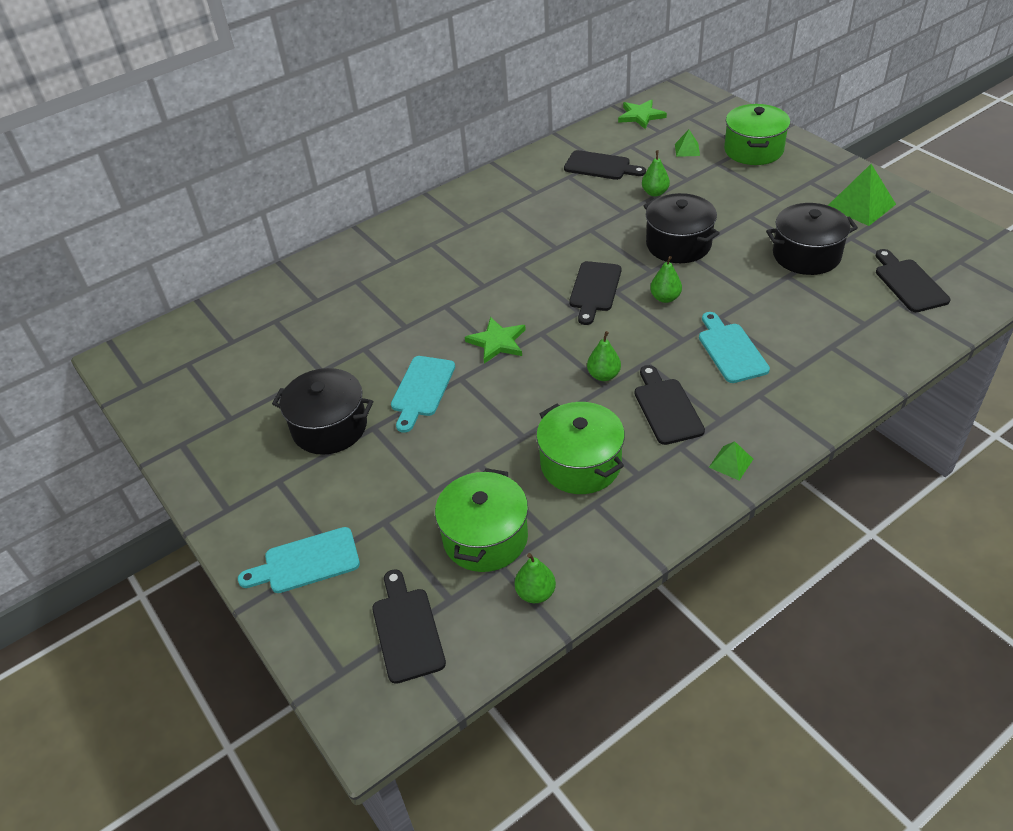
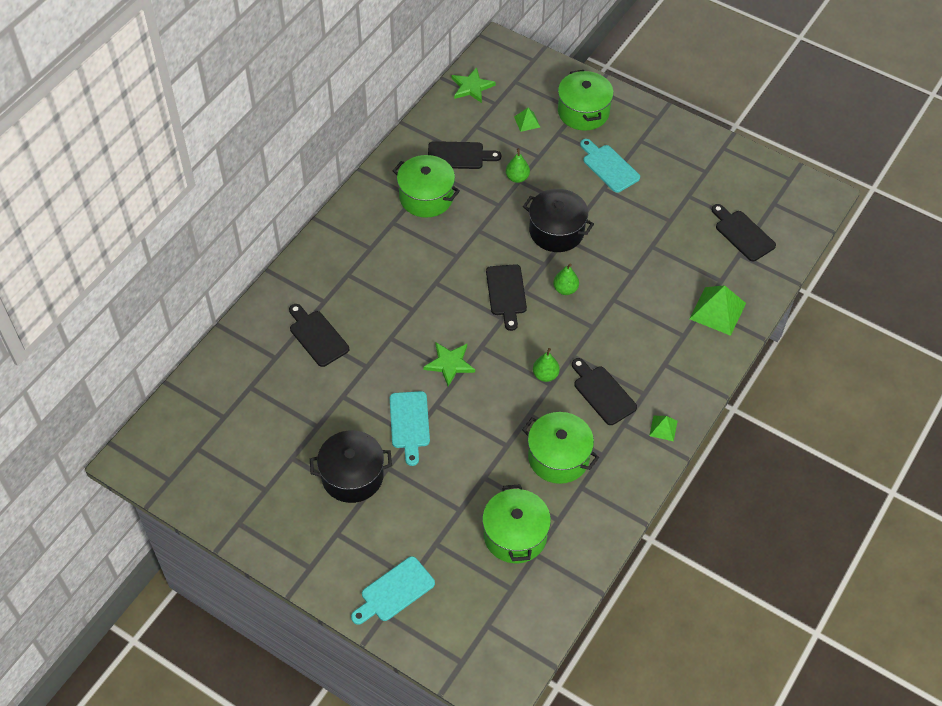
camera: 25 degrees left, 10 degrees up
(407, 630) = (492, 619): black cutting board -> black cutting board (317, 336)
(535, 593) = (568, 567): green pear -> none
(548, 194) = (426, 197): none -> green pot
(730, 350) = (631, 329): turquoise cutting board -> turquoise cutting board (609, 167)
(806, 255) = (660, 221): black pot -> none
(861, 205) = (687, 159): green pyramid -> green pyramid (717, 311)

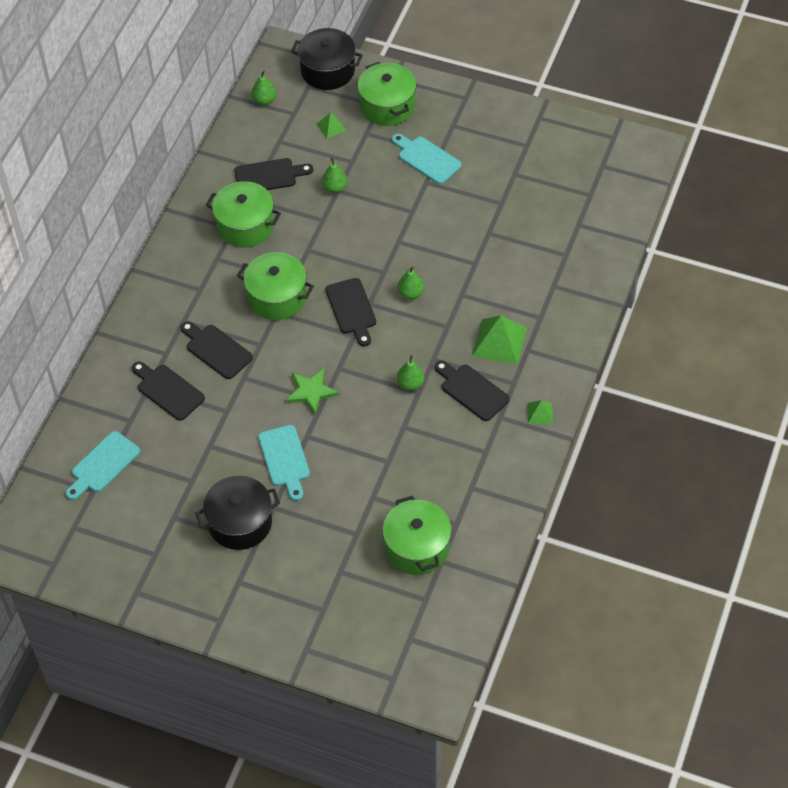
camera: 10 degrees left, 0 degrees up
(394, 591) = (310, 626): turquoise cutting board -> turquoise cutting board (103, 465)
(471, 87) = (264, 100): green star -> green pear
(556, 231) = (388, 236): black pot -> black pot (327, 71)
(558, 457) = (442, 463): green pot -> green pot (277, 297)
(717, 311) = (569, 286): green pyramid -> green pyramid (499, 341)
(742, 234) = (577, 203): black cutting board -> black cutting board (216, 350)

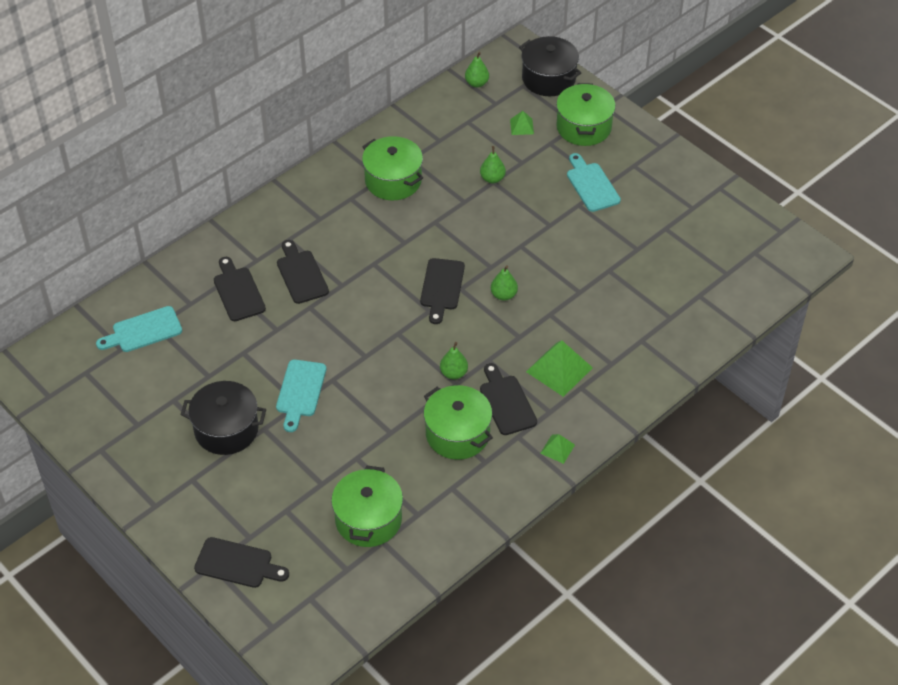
camera: 25 degrees right, 5 degrees down
(269, 176) = (440, 147): black cutting board -> black cutting board (237, 564)
(277, 297) = (382, 251): green pot -> green pot (457, 434)
(311, 392) = (360, 343): green star -> none

